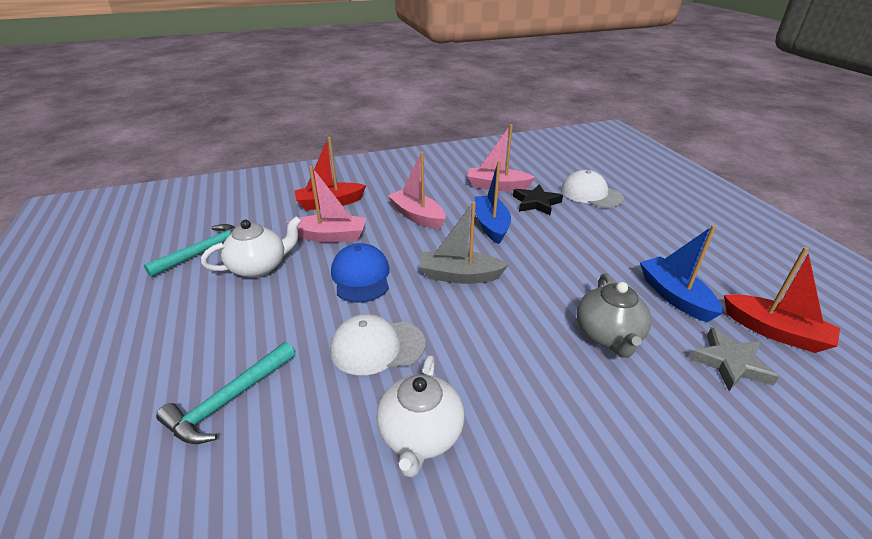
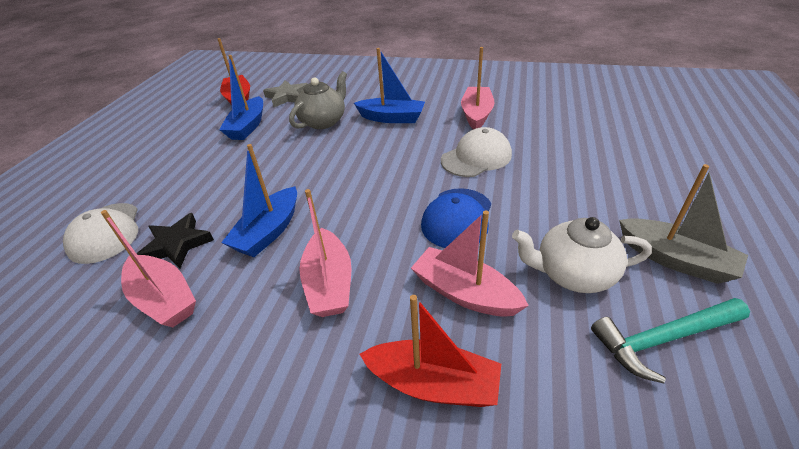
camera: 145 degrees left, 5 degrees up
(228, 400) = (594, 157): turquoise hammer -> none
(377, 347) = (476, 157): white cap -> white cap turned 60 degrees counterclockwise
(420, 435) = (476, 114): white teapot -> pink boat
(459, 276) = (367, 187): grey boat -> grey boat (675, 259)
(534, 376) = (392, 118): none -> blue boat

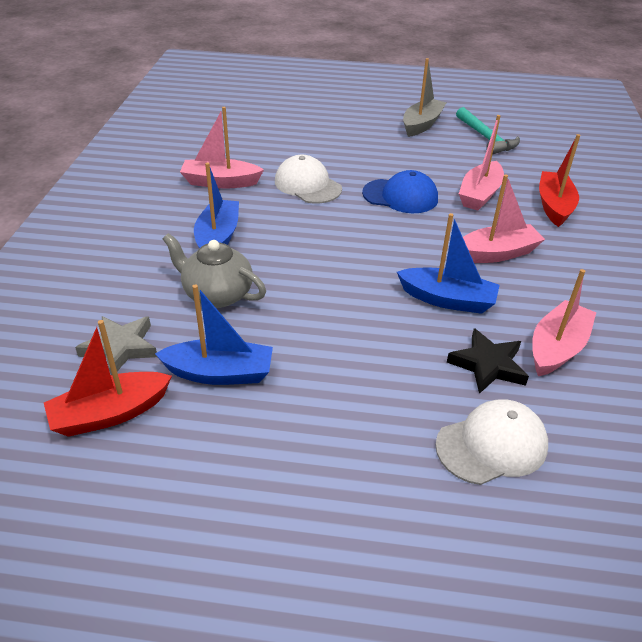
camera: 100 degrees left, 0 degrees up
(573, 274) = (446, 156): white teapot -> none

